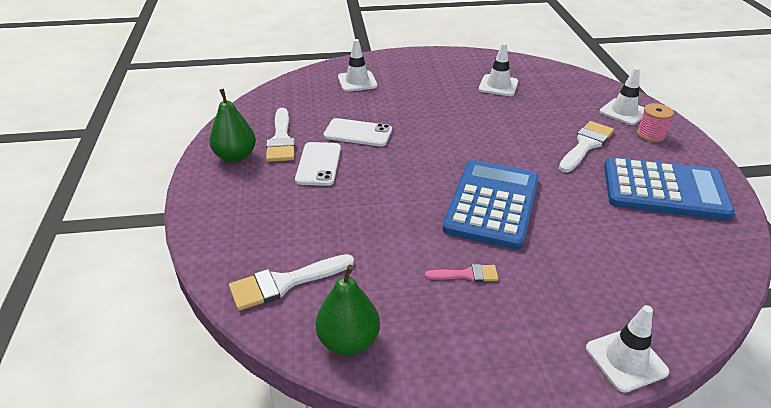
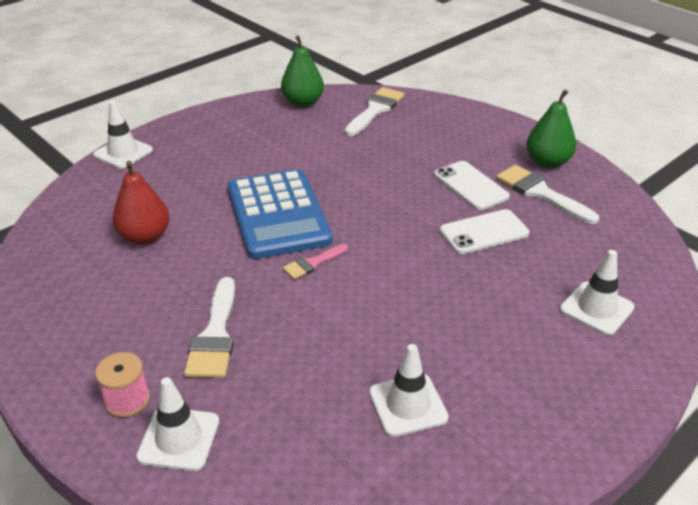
camera: 145 degrees right, 0 degrees up
(467, 275) = (259, 157): pink brush -> pink brush (313, 263)
(620, 231) = (145, 237): none -> red pear
(664, 190) = (101, 306): blue calculator -> none

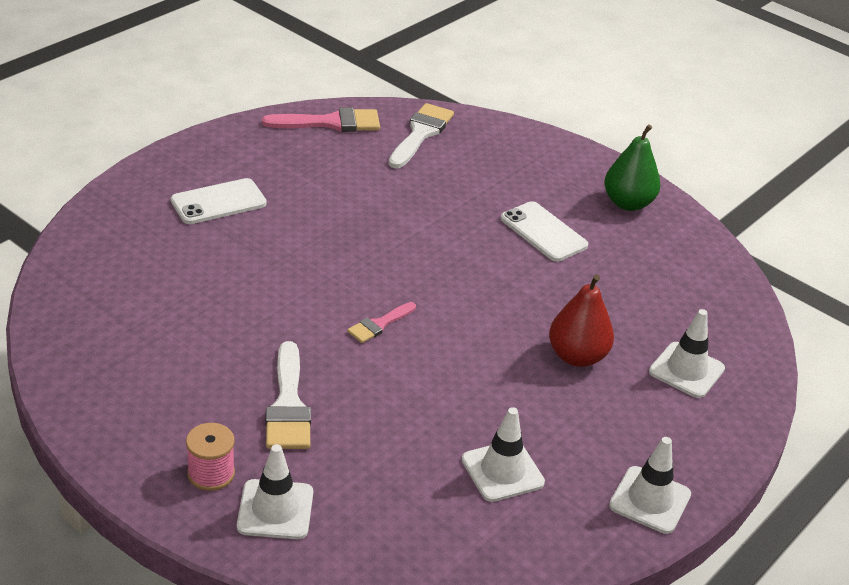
camera: 10 degrees left, 0 degrees up
(123, 153) = (124, 189): white traffic cone -> white traffic cone (650, 500)
(145, 237) = (180, 295): red pear -> red pear (577, 356)
(278, 215) = (329, 268): blue calculator -> none
(303, 103) = (330, 123): green pear -> pink brush
(484, 232) = (563, 287): white phone -> white phone (218, 202)
(540, 193) = (622, 241): white brush -> none

